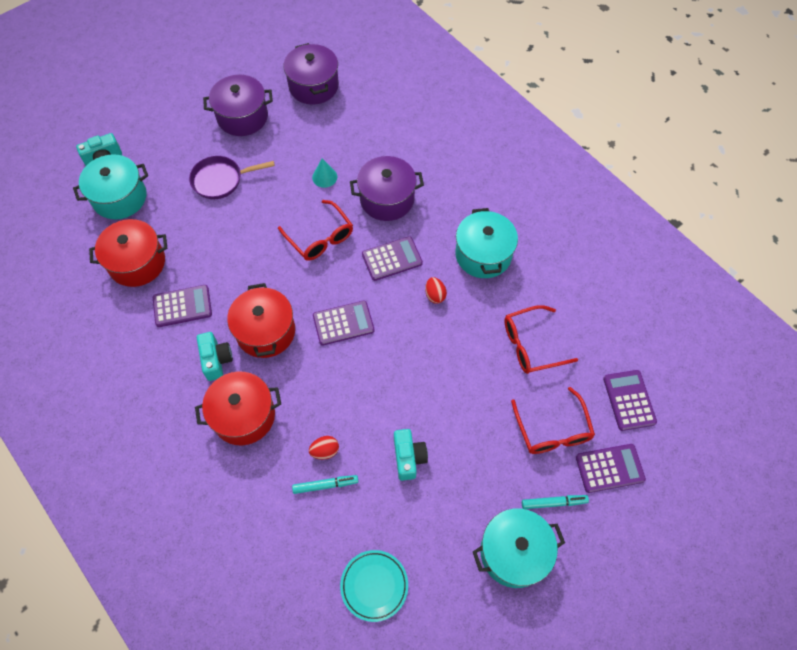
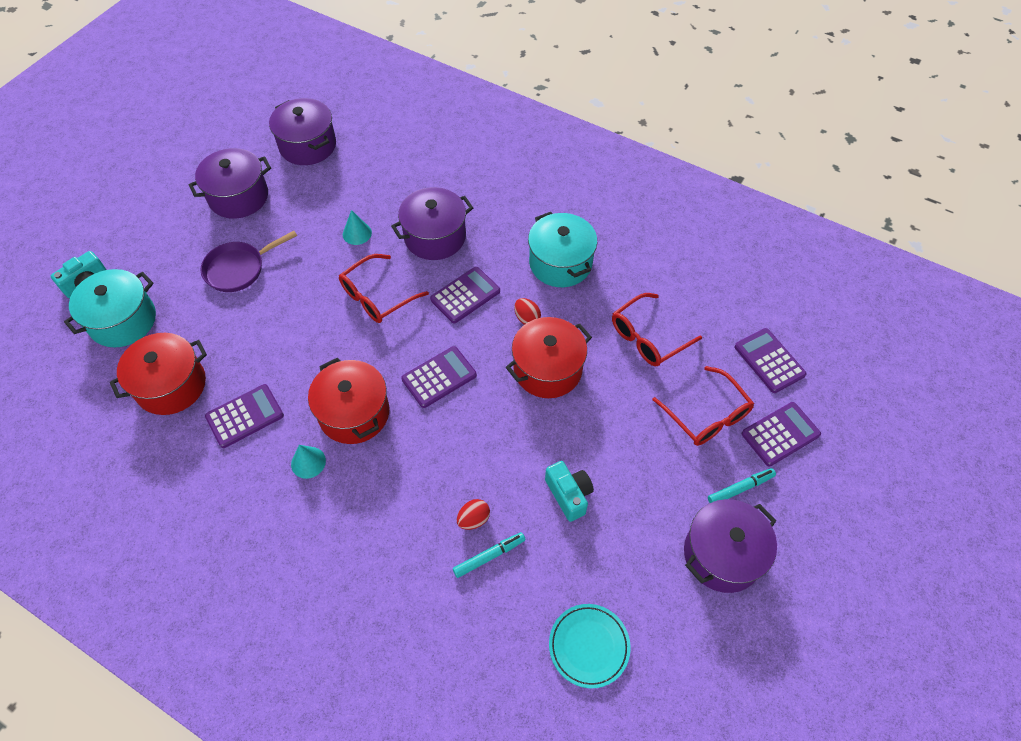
camera: 20 degrees left, 5 degrees down
(216, 360) = (308, 462): turquoise camera -> turquoise cone
(244, 415) = (365, 512): red pot -> red pot (547, 369)
(320, 238) = (377, 296): red glasses -> red glasses turned 105 degrees clockwise
(514, 552) = (722, 555): turquoise pot -> purple pot

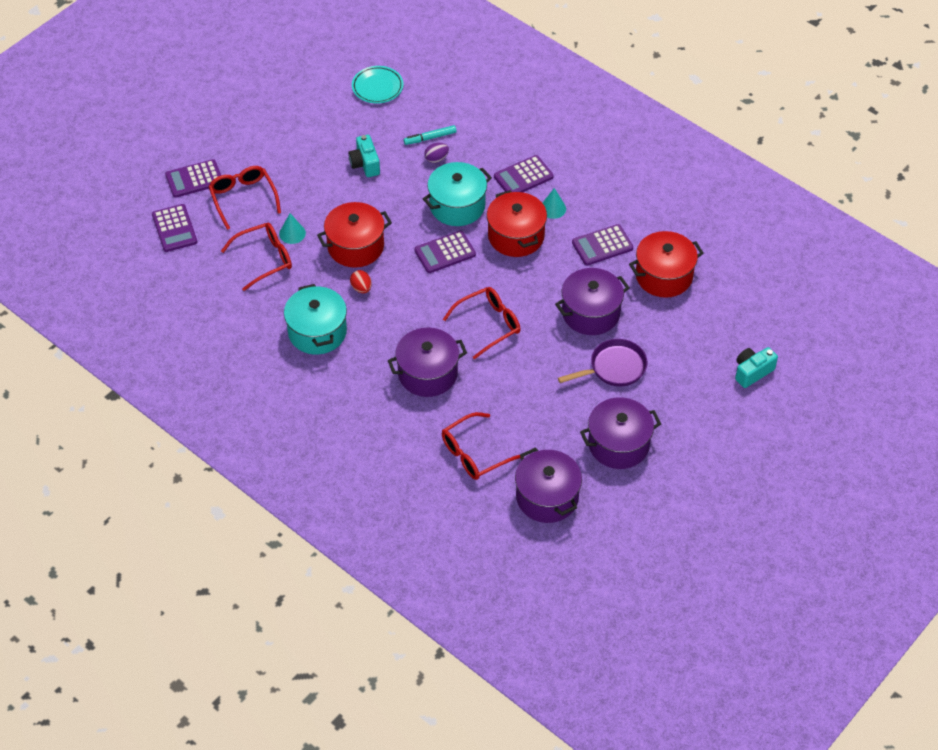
camera: 170 degrees left, 5 degrees down
(123, 321) = (713, 334): turquoise pot -> turquoise pot (457, 206)
(357, 233) = (502, 387): turquoise cone -> turquoise cone (292, 233)
(378, 171) = (474, 453): none -> red glasses
(465, 295) = (410, 315): purple calculator -> purple calculator (523, 177)
(473, 519) = (436, 159): red egg -> purple egg
(722, 555) = (272, 118): purple pot -> purple pot (590, 313)
(740, 488) = (241, 151): turquoise marker -> none

